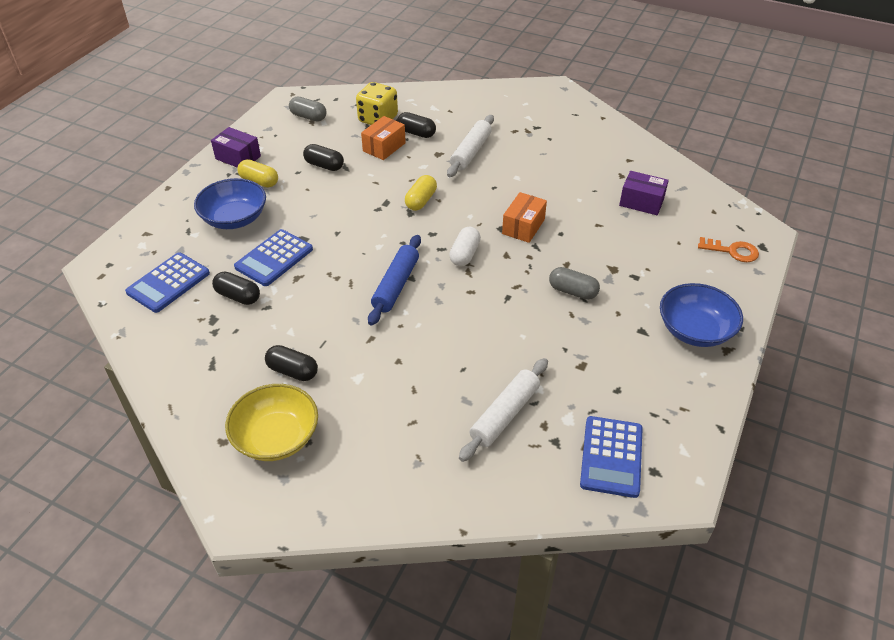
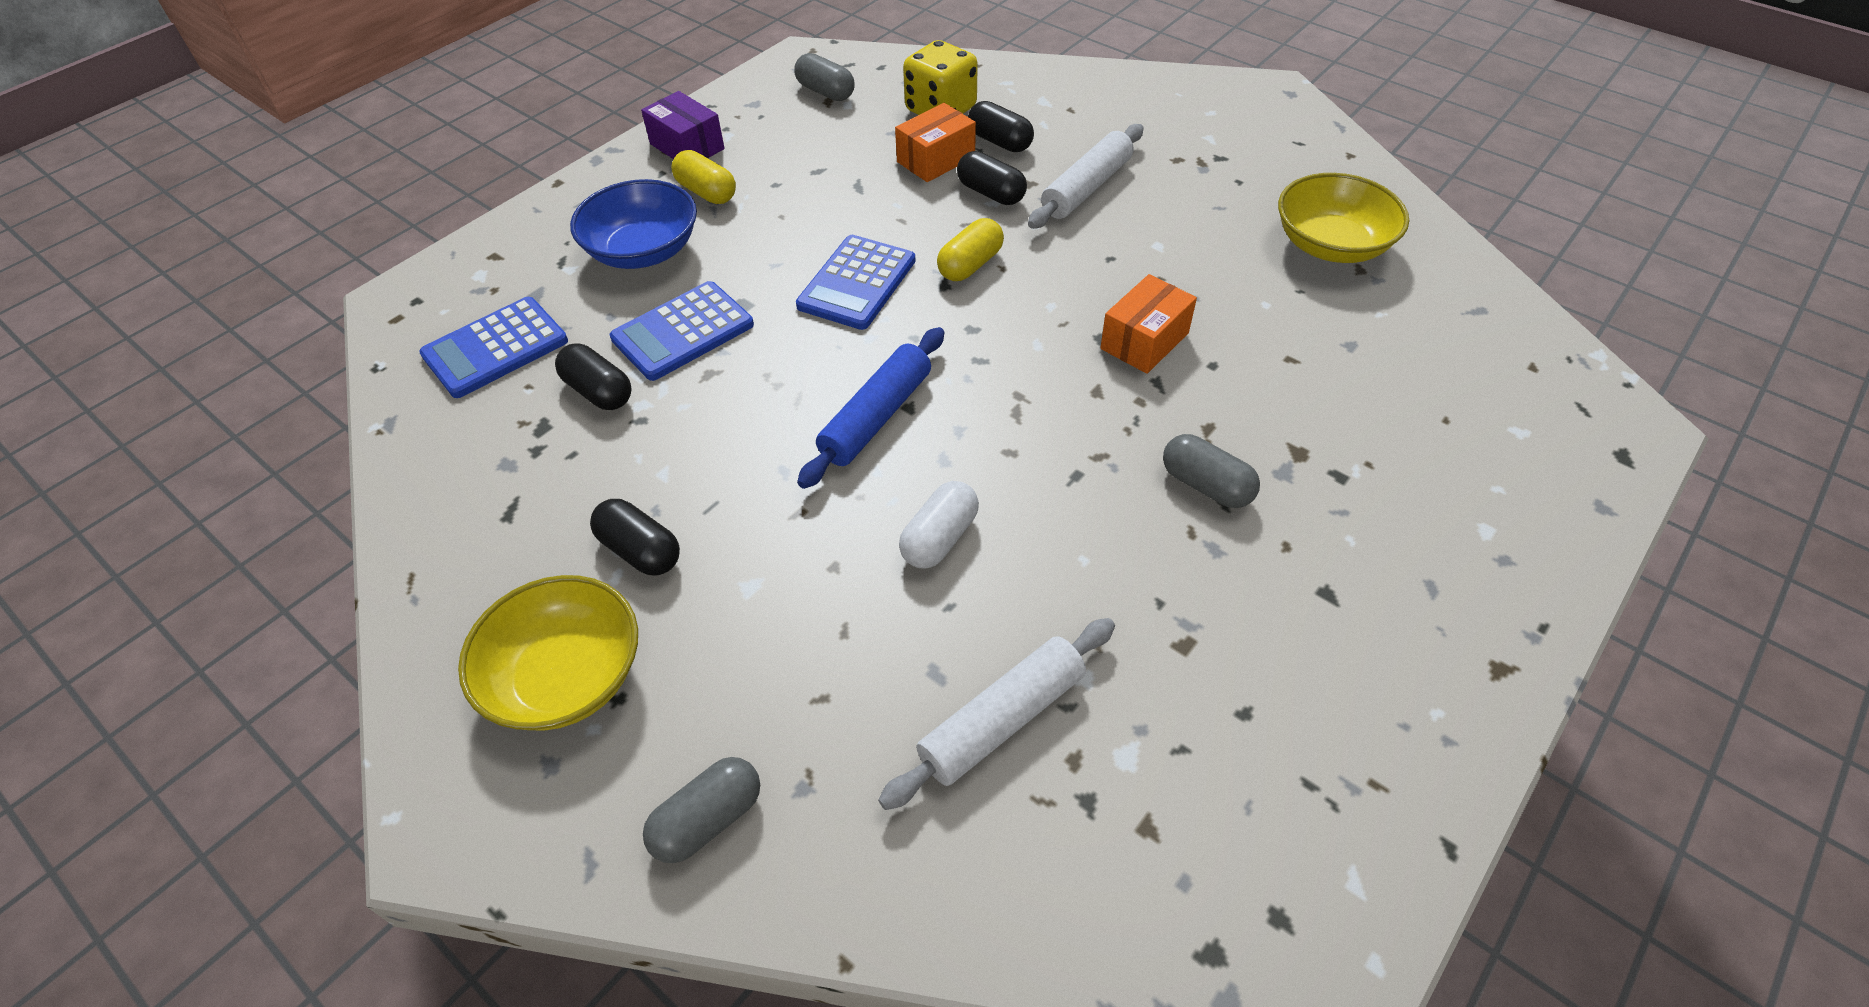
camera: 15 degrees right, 5 degrees up
(324, 165) = (823, 179): black capsule -> black capsule (991, 193)
(375, 486) = (708, 820): none -> grey capsule
(464, 254) = (1019, 378): white capsule -> white capsule (939, 538)
(604, 165) = (1331, 245): none -> yellow bowl
(611, 457) = (1195, 862): blue calculator -> blue calculator (857, 283)
(641, 202) = (1388, 327): purple box -> none
(695, 330) = (1440, 612): blue bowl -> none
(732, 251) = (1556, 455): orange key -> none

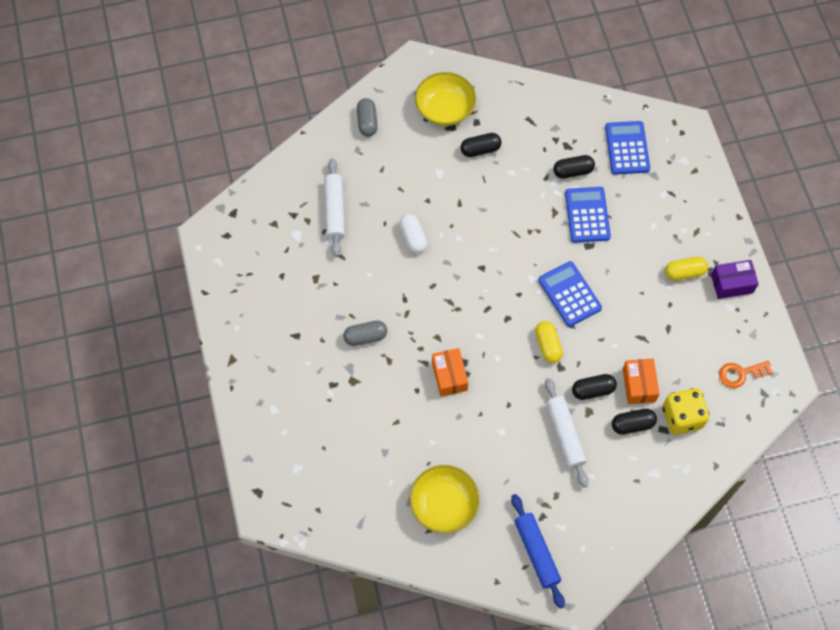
camera: 125 degrees right, 15 degrees up
(643, 251) = (655, 226): blue bowl -> none
(825, 92) = (740, 374): grey capsule -> orange key
(876, 417) = (485, 253): blue rolling pin -> blue rolling pin (536, 552)

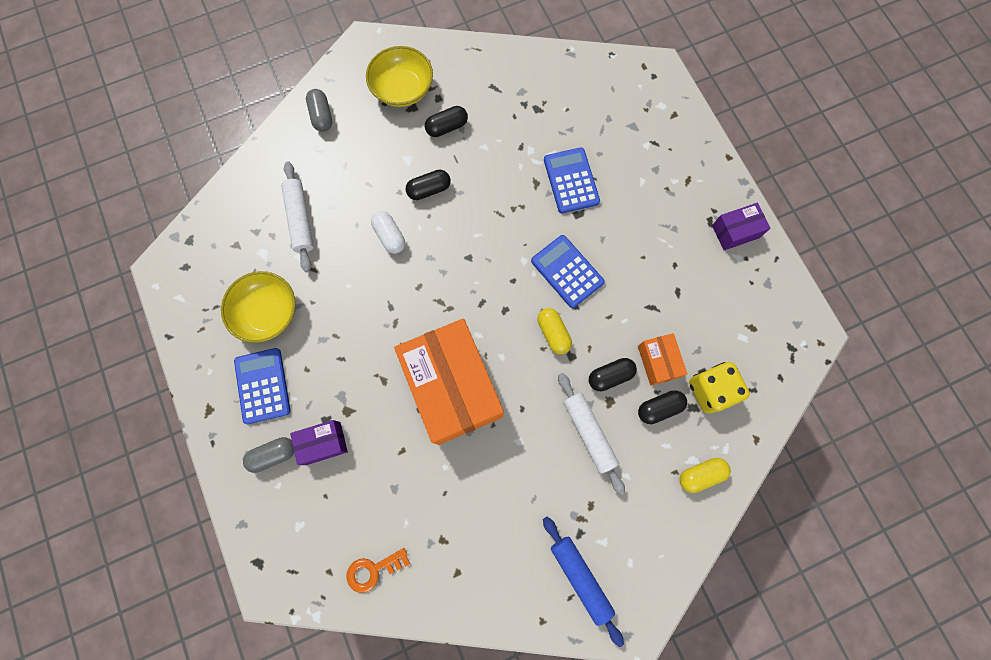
camera: 10 degrees left, 10 degrees up
(328, 404) = (323, 443): none -> purple box
(365, 337) = (354, 357): grey capsule -> grey capsule (273, 455)
(444, 504) = (469, 539): yellow bowl -> yellow bowl (267, 312)
(449, 376) = (452, 387): orange box -> orange box, size x2.25
(573, 171) = (548, 135): black capsule -> black capsule (429, 189)
(627, 148) = (600, 101): blue calculator -> blue calculator (262, 386)
(684, 272) = (683, 227): yellow capsule -> yellow capsule (700, 475)
(740, 374) = (763, 330): orange key -> orange key (373, 570)

